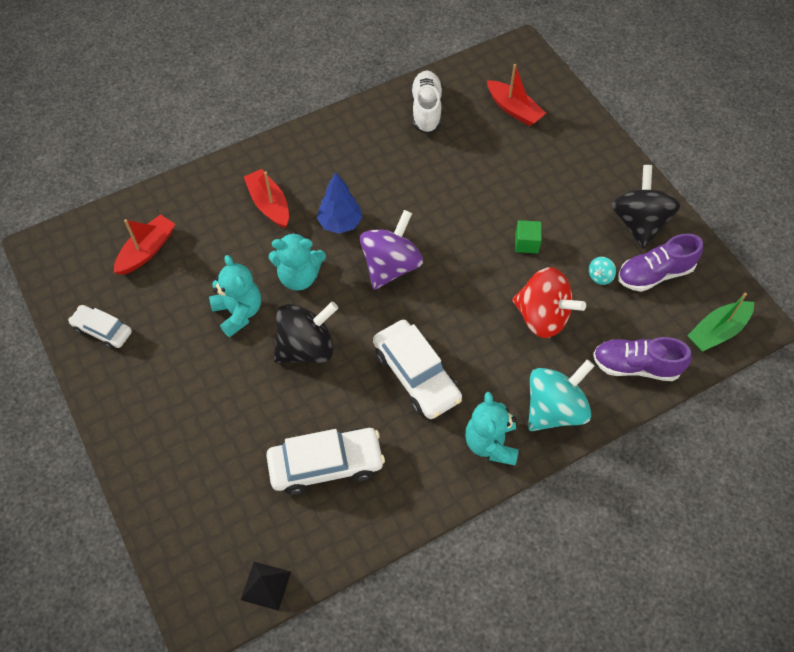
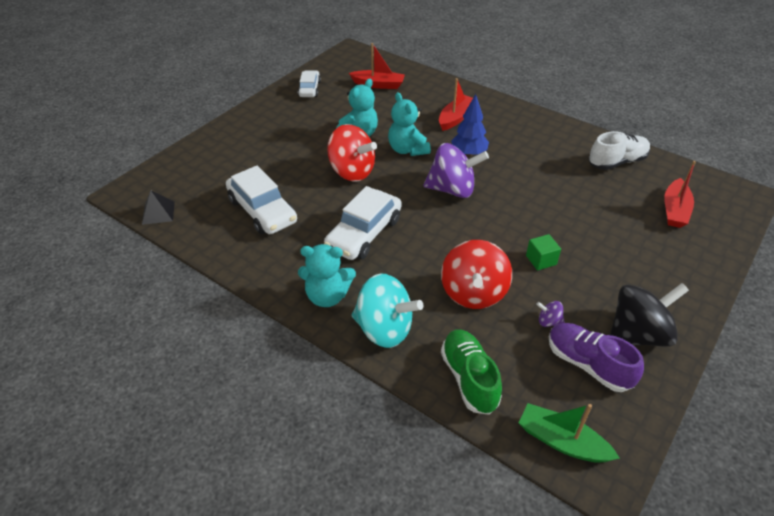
camera: 65 degrees right, 15 degrees down
(306, 347) = (352, 171): black spinning top -> red spinning top
(491, 443) = (327, 296): turquoise teddy bear -> turquoise teddy bear turned 150 degrees counterclockwise
(600, 276) = (548, 321): turquoise spinning top -> purple spinning top
(636, 366) = (469, 378): purple shoe -> green shoe

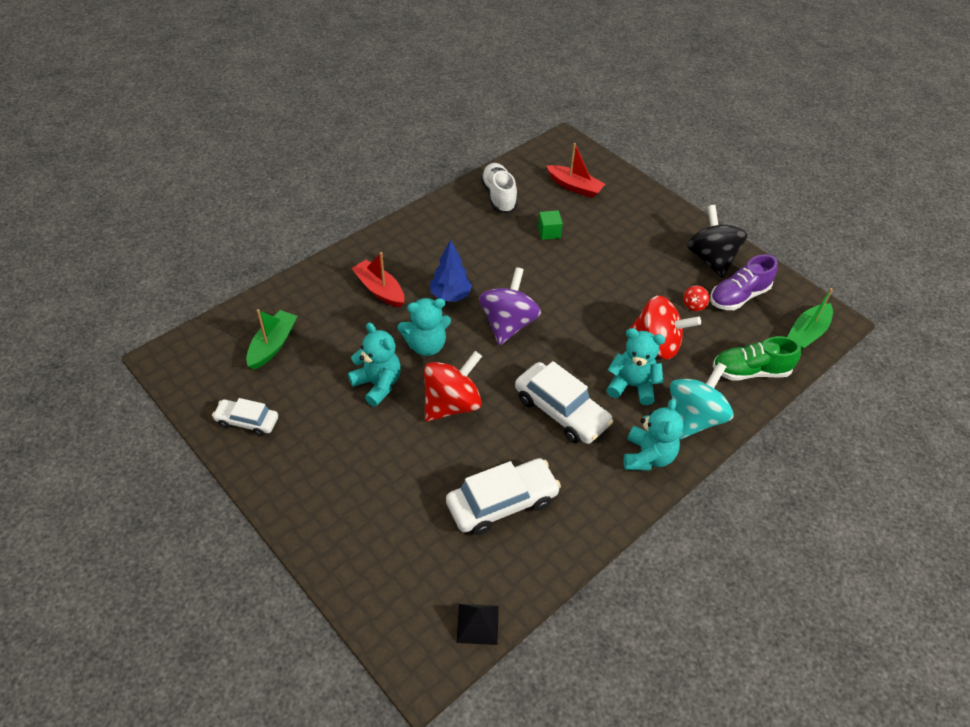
camera: 80 degrees left, 5 degrees up
(378, 85) = (273, 345): red boat -> green boat
(410, 278) = (632, 386): none -> turquoise teddy bear
(541, 260) = (622, 288): green cube -> green cube (549, 232)
(548, 321) = (694, 305): purple spinning top -> red spinning top

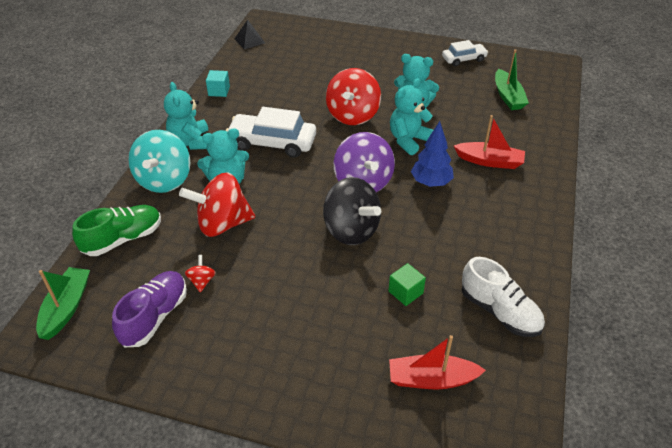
camera: 150 degrees right, 5 degrees down
(502, 503) = (275, 84): white car -> none
(578, 528) = (219, 91): none -> turquoise cube
(711, 259) = (203, 353): black spinning top -> black spinning top (351, 230)

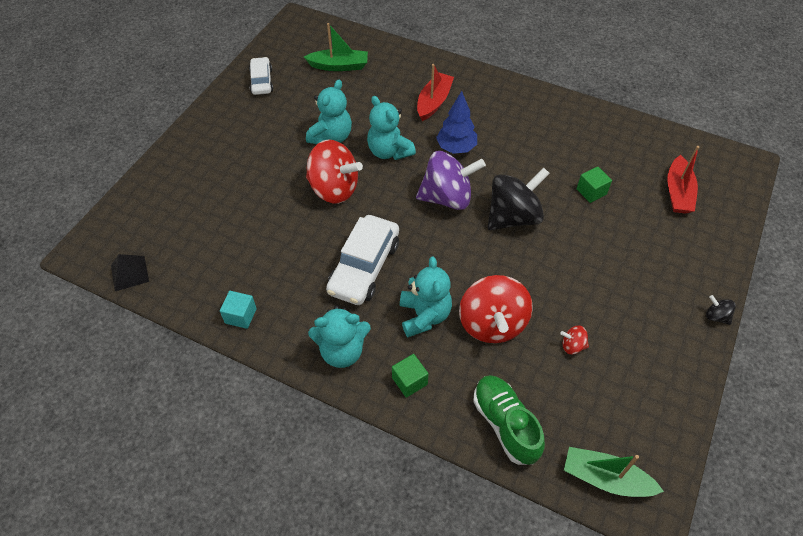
camera: 80 degrees left, 10 degrees up
(155, 316) = (617, 389): purple shoe -> none
(164, 180) = (409, 381): turquoise spinning top -> green cube
(247, 410) = (716, 316): none -> black spinning top
(499, 311) = (612, 139): white shoe -> none

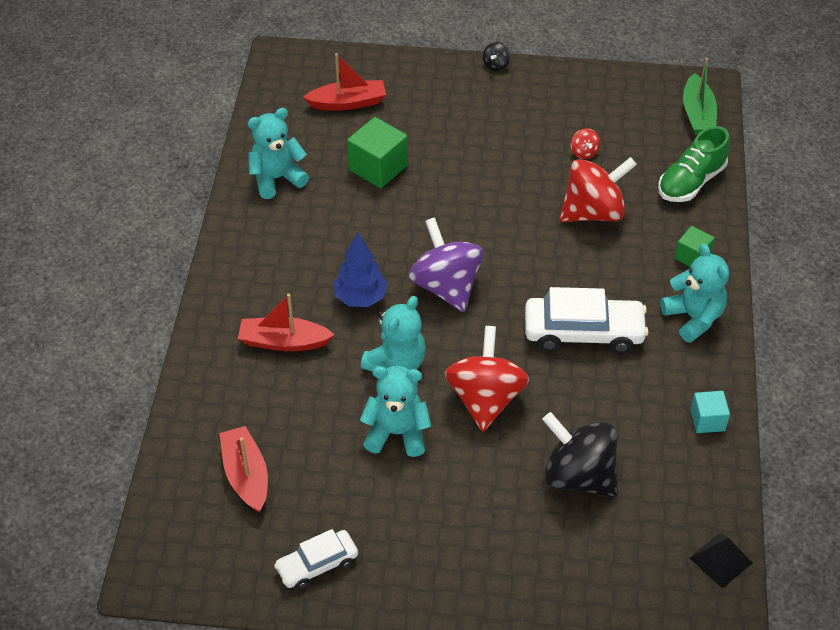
camera: 110 degrees left, 5 degrees down
(339, 66) = (246, 475): green boat -> red boat
(424, 316) = (614, 265): turquoise teddy bear -> turquoise teddy bear (277, 178)
(513, 217) = (447, 224): black spinning top -> black spinning top (578, 476)
(591, 192) = (378, 168): green cube -> green cube, size x1.68

